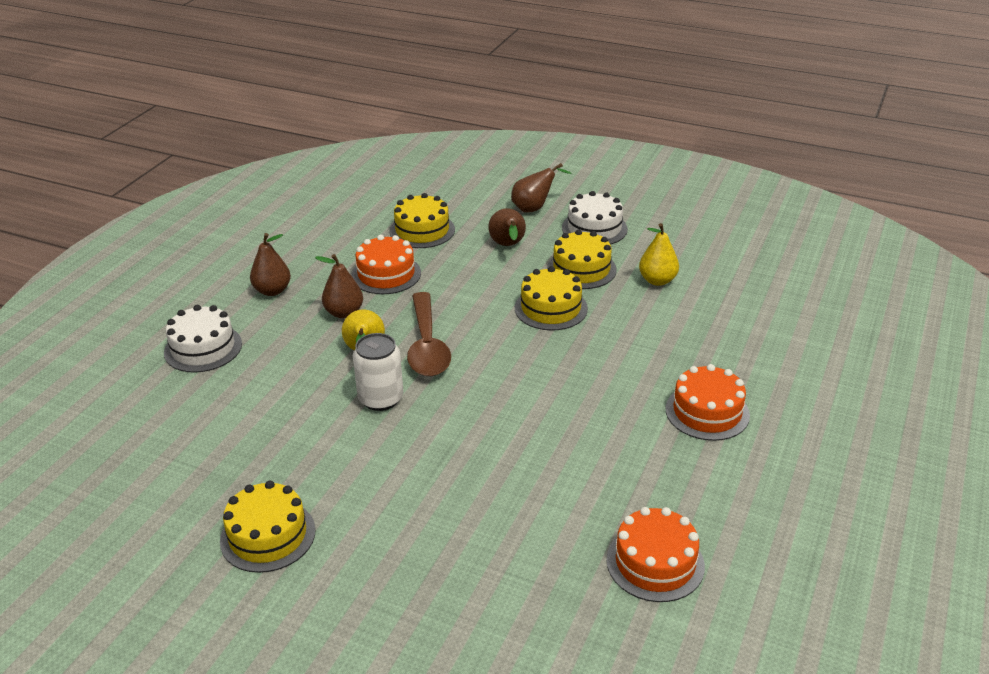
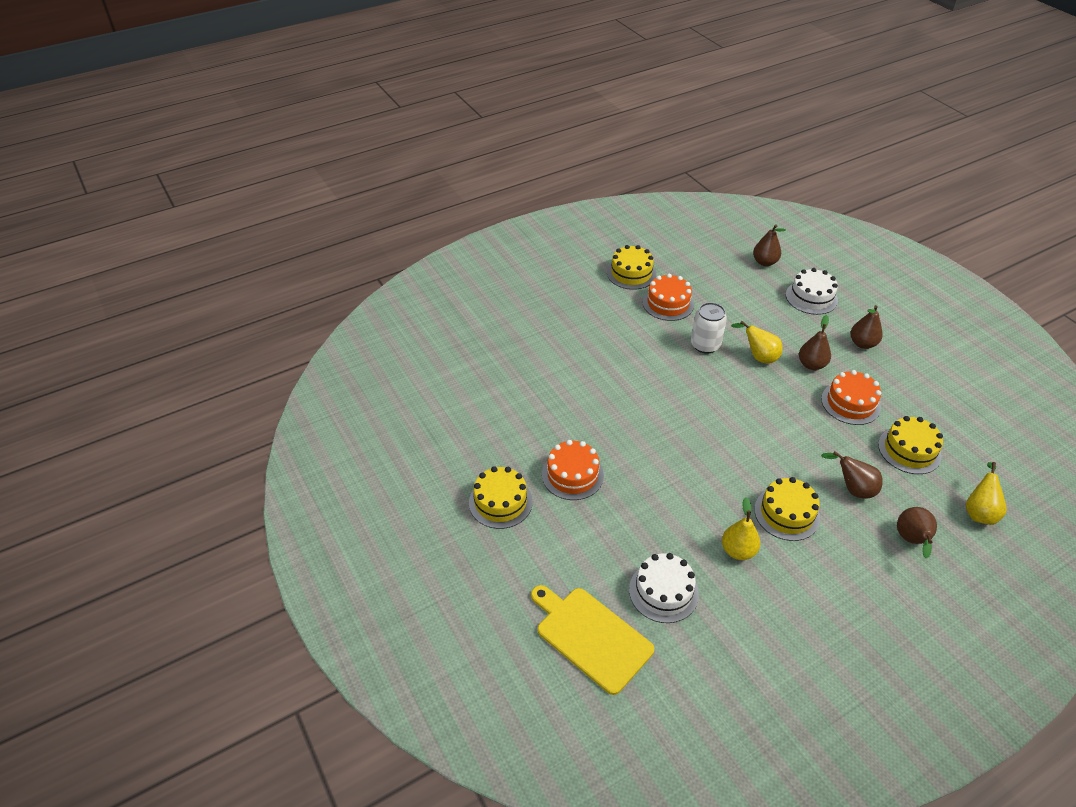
camera: 125 degrees right, 10 degrees up
(140, 410) = (764, 262): none -> brown pear
(427, 345) = (745, 385): brown spoon -> none
(463, 188) = (979, 512): none -> yellow pear
(551, 308) = (744, 465): yellow cake -> yellow cake (500, 502)
(594, 228) = (849, 562): white cake -> white cake (663, 591)
(655, 563) = (492, 382): orange cake -> orange cake (668, 303)
(850, 322) = (591, 636): none -> yellow cutting board

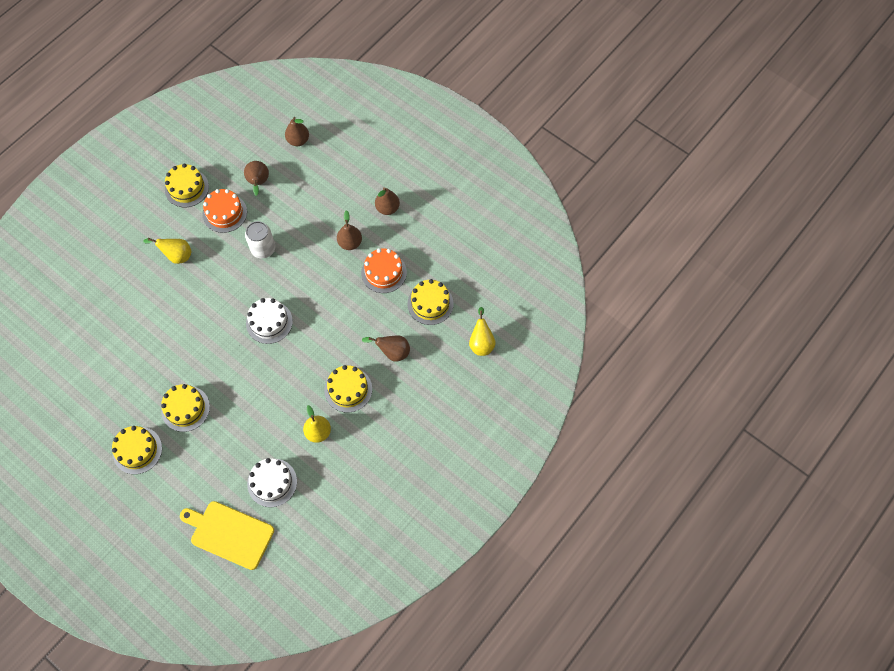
camera: 20 degrees left, 20 degrees up
(572, 475) = (185, 408): orange cake -> yellow cake
(758, 357) = (308, 248): yellow pear -> yellow pear (177, 256)
(811, 297) = (342, 170): white cake -> white cake (269, 322)
(911, 541) = (436, 383): brown pear -> brown pear (258, 183)

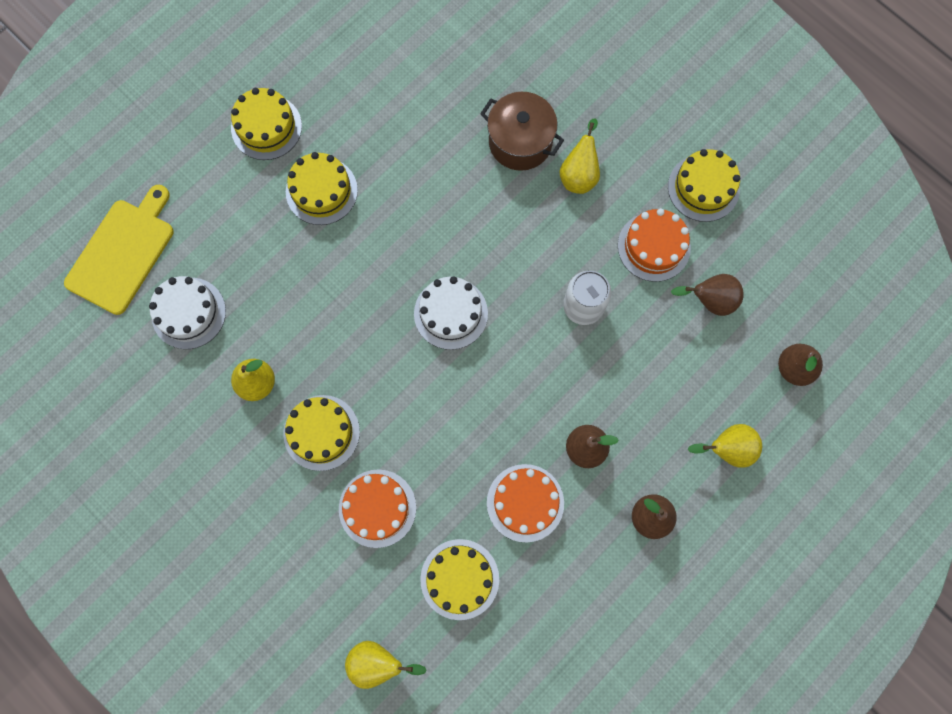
camera: 95 degrees right, 10 degrees up
(153, 291) = (520, 142): none -> brown pot
(346, 172) = (727, 449): none -> yellow pear
(392, 352) = (377, 508): brown pear -> orange cake

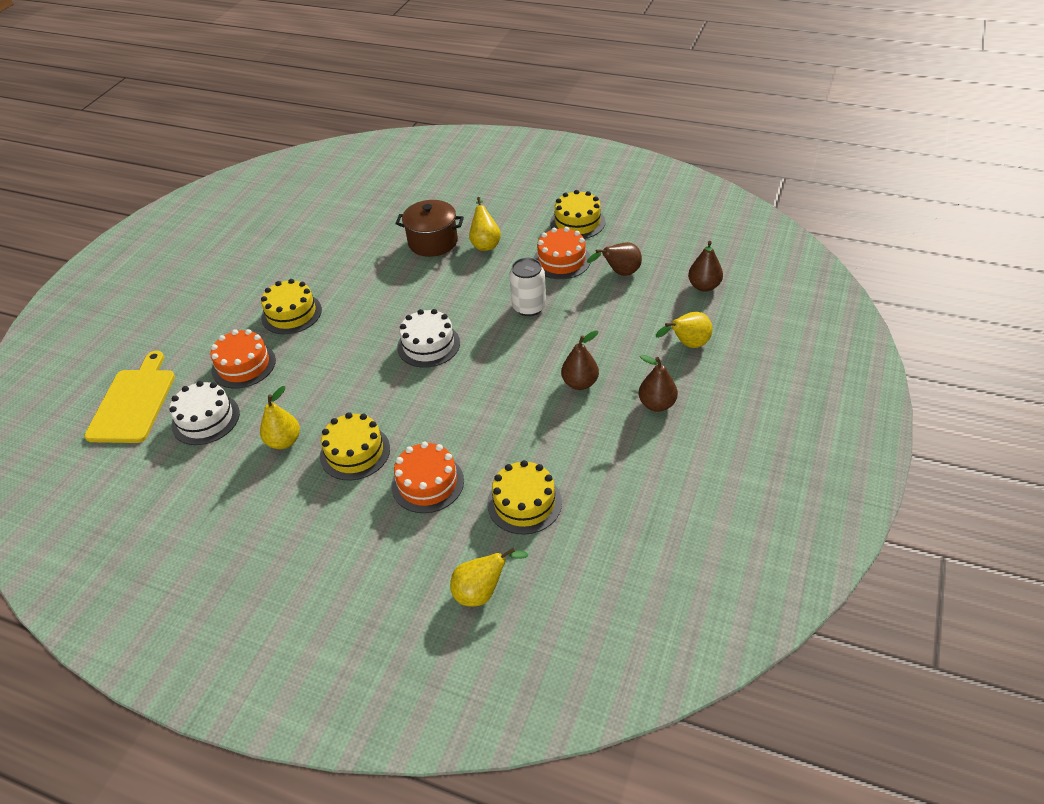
camera: 20 degrees left, 30 degrees down
(266, 127) = (232, 295): yellow cake -> none
(525, 503) = (551, 433): orange cake -> orange cake (243, 365)

